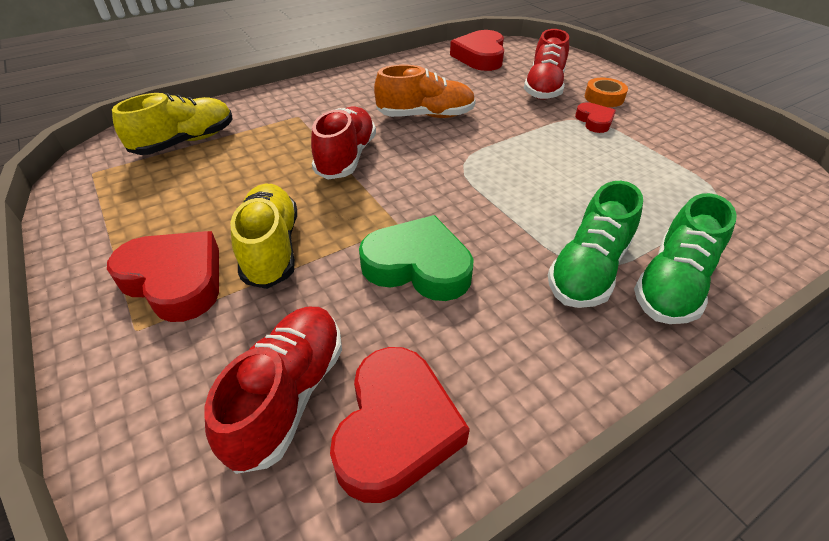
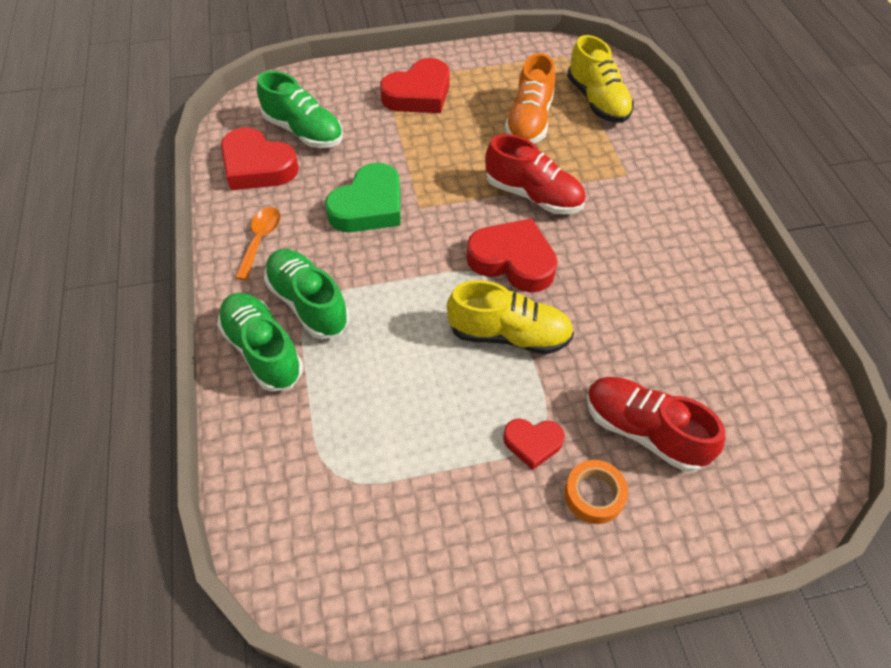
camera: 110 degrees right, 10 degrees up
(271, 248) = (427, 137): yellow shoe -> yellow shoe (509, 335)
(288, 395) = (304, 131): red shoe -> green shoe
(425, 116) = (597, 275): orange shoe -> orange shoe (529, 121)
(480, 57) = (770, 394): red heart -> red heart (513, 260)
(536, 353) = (260, 240): none -> orange spoon

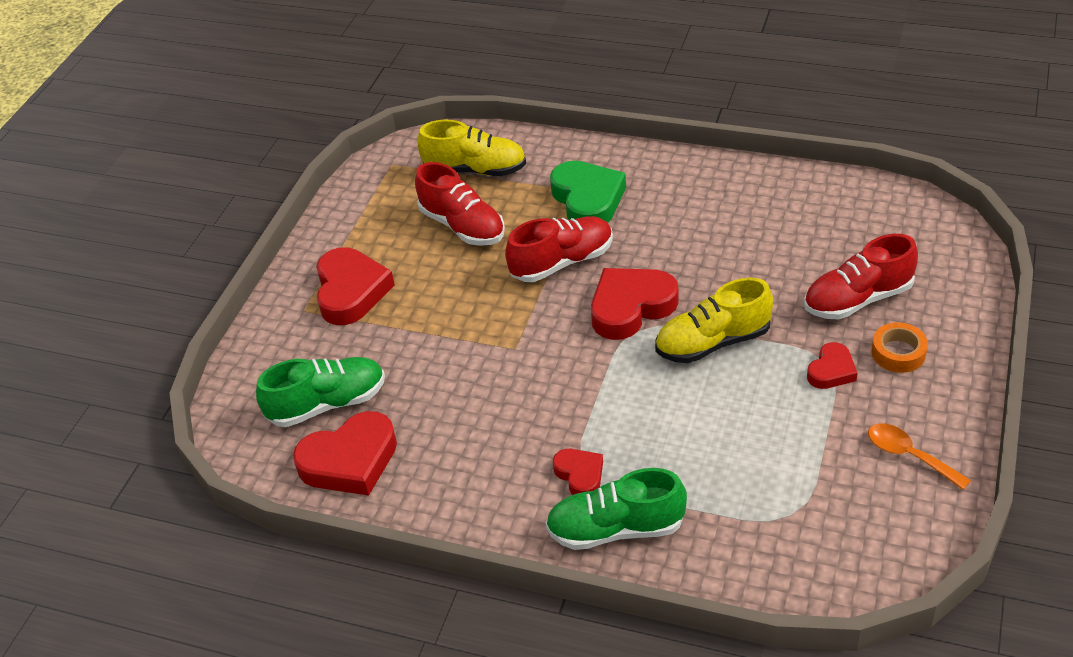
camera: 55 degrees left, 10 degrees down
(260, 240) = (465, 489): orange spoon -> orange spoon (909, 455)
(308, 303) = (580, 475): green shoe -> red heart
(369, 206) = (484, 386): green heart -> green heart (587, 200)
(509, 335) = (713, 342): yellow shoe -> yellow shoe turned 150 degrees counterclockwise
(529, 121) = (462, 226): orange shoe -> red shoe

